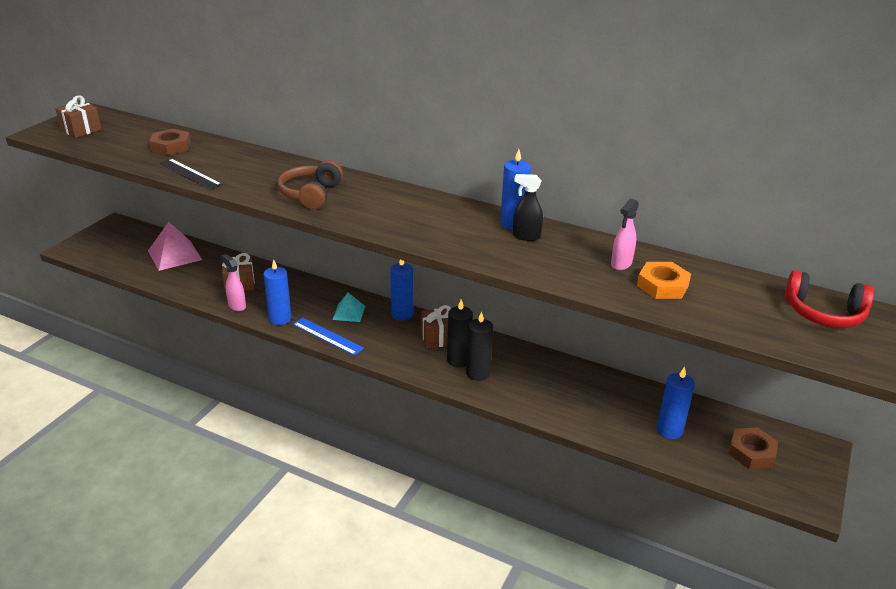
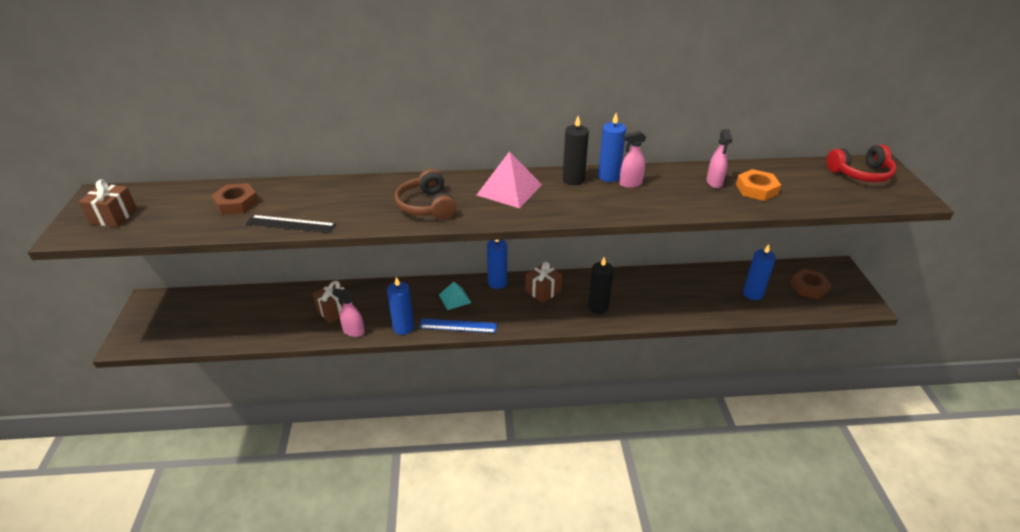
camera: 30 degrees left, 5 degrees up
(174, 255) = (244, 308): pink pyramid -> pink pyramid (509, 189)
(458, 360) = (575, 302): black candle -> black candle (573, 179)
(526, 236) = (630, 184): black spray bottle -> pink spray bottle

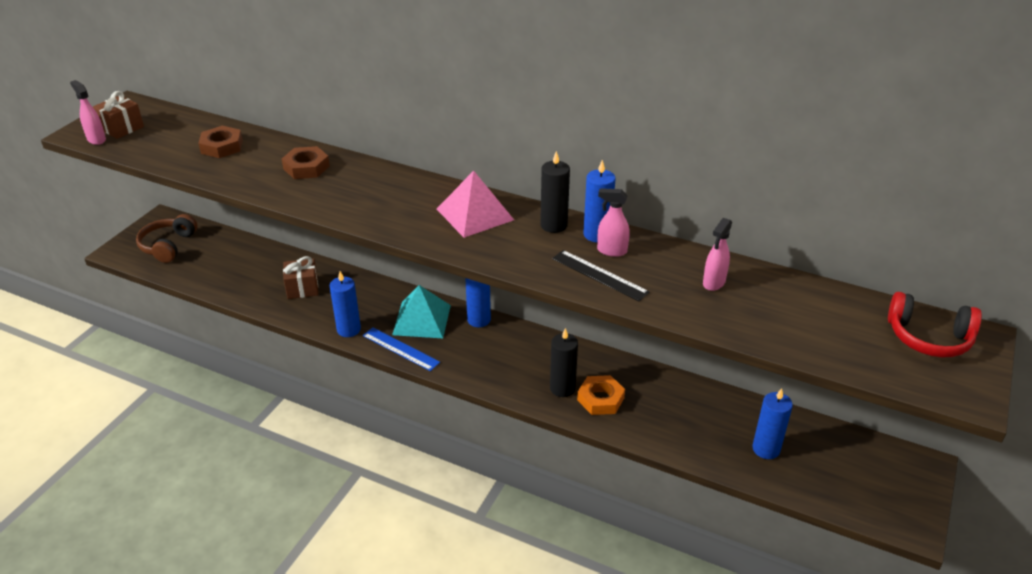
camera: 30 degrees right, 0 degrees up
(290, 224) = (245, 182): black ruler -> black ruler (599, 275)
(353, 332) = (301, 315): pink spray bottle -> pink spray bottle (96, 139)
(427, 206) = (378, 204): brown headphones -> brown headphones (168, 246)
(455, 298) = (421, 320): turquoise pyramid -> turquoise pyramid, size x1.69
(543, 291) = (518, 347): brown gift -> none
(756, 189) = (758, 308): orange nut -> orange nut (600, 399)
(809, 287) = (852, 472): brown nut -> brown nut (306, 167)

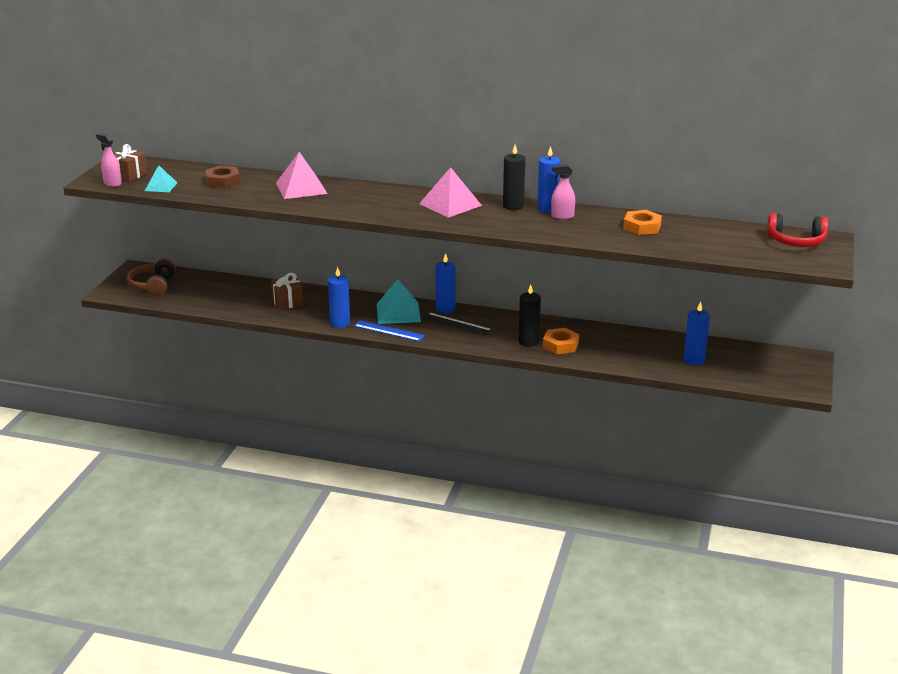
camera: 10 degrees left, 10 degrees down
(147, 149) = (161, 186): none -> turquoise pyramid
(306, 167) = (301, 188): brown nut -> pink pyramid
(599, 275) = (558, 229): black ruler -> black ruler (457, 324)
(713, 283) = (642, 227): pink spray bottle -> orange nut

